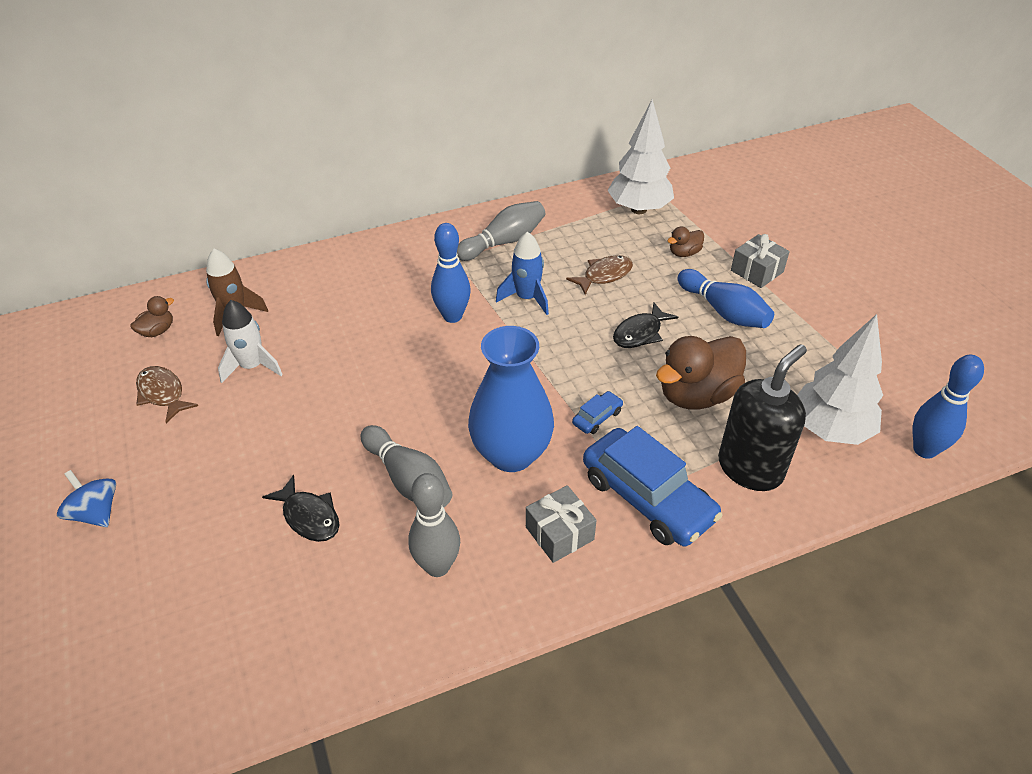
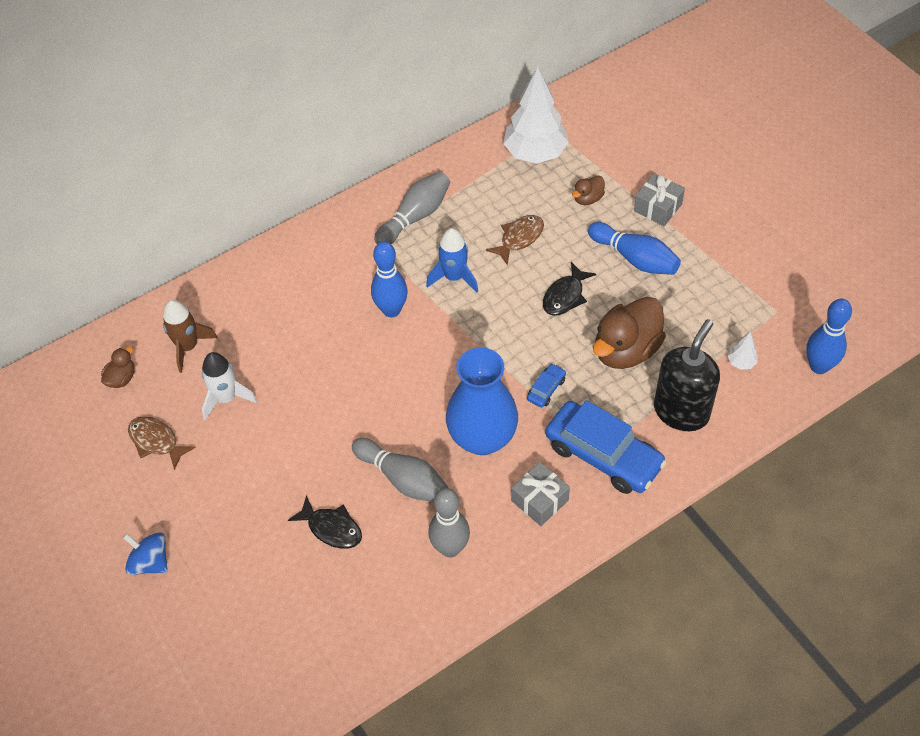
camera: 10 degrees left, 10 degrees up
(830, 429) = (741, 362): white tree -> white tree, size x0.42

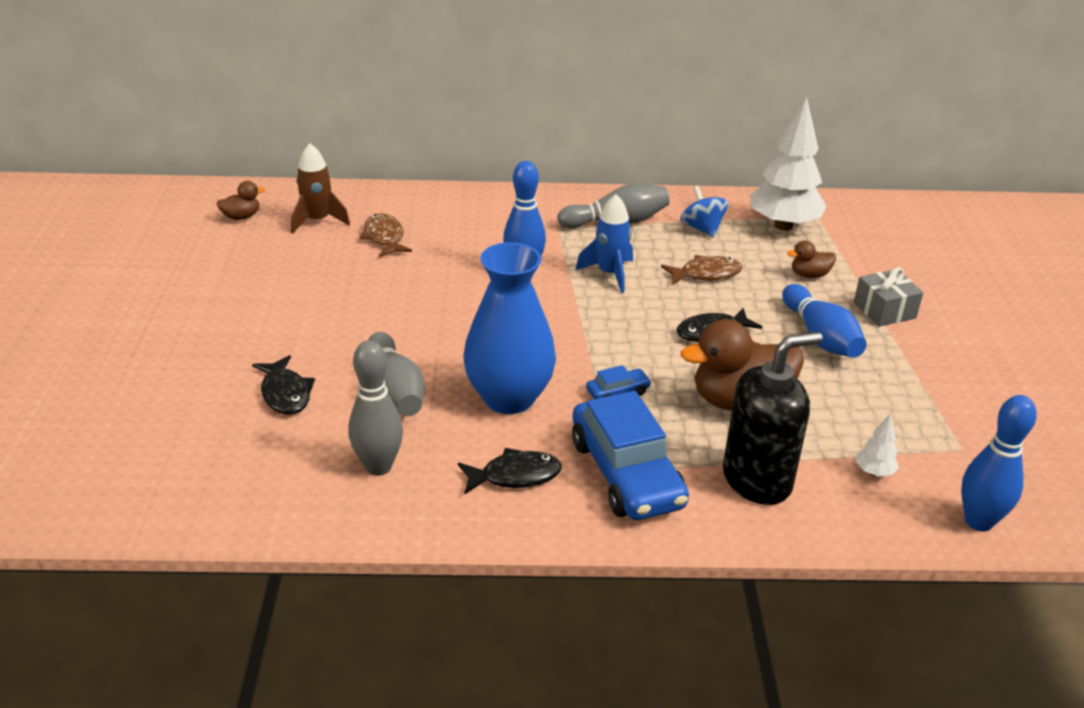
camera: 30 degrees right, 20 degrees down
(150, 562) = (106, 339): blue spinning top -> blue spinning top (702, 229)
(156, 441) = (216, 265): brown fish -> brown fish (384, 237)
(226, 398) = (307, 264): white rocket -> none
(539, 500) = (515, 476): grey gift -> black fish

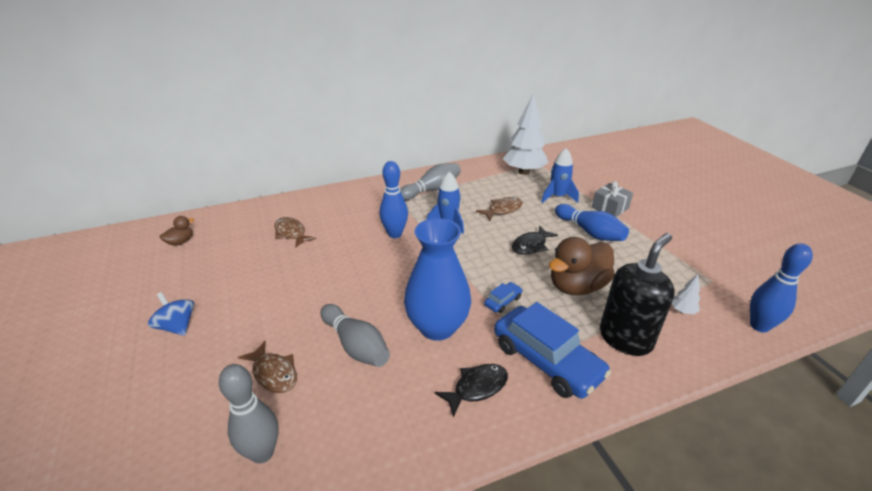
camera: 20 degrees left, 0 degrees up
(285, 393) = (273, 373): black fish -> brown fish
(318, 221) = (238, 232): brown rocket -> none
(378, 467) = (375, 414): grey bowling pin -> grey bowling pin (262, 453)
(702, 229) = (482, 183): blue spinning top -> blue spinning top (177, 326)
(809, 275) = (557, 197): brown duck -> blue rocket

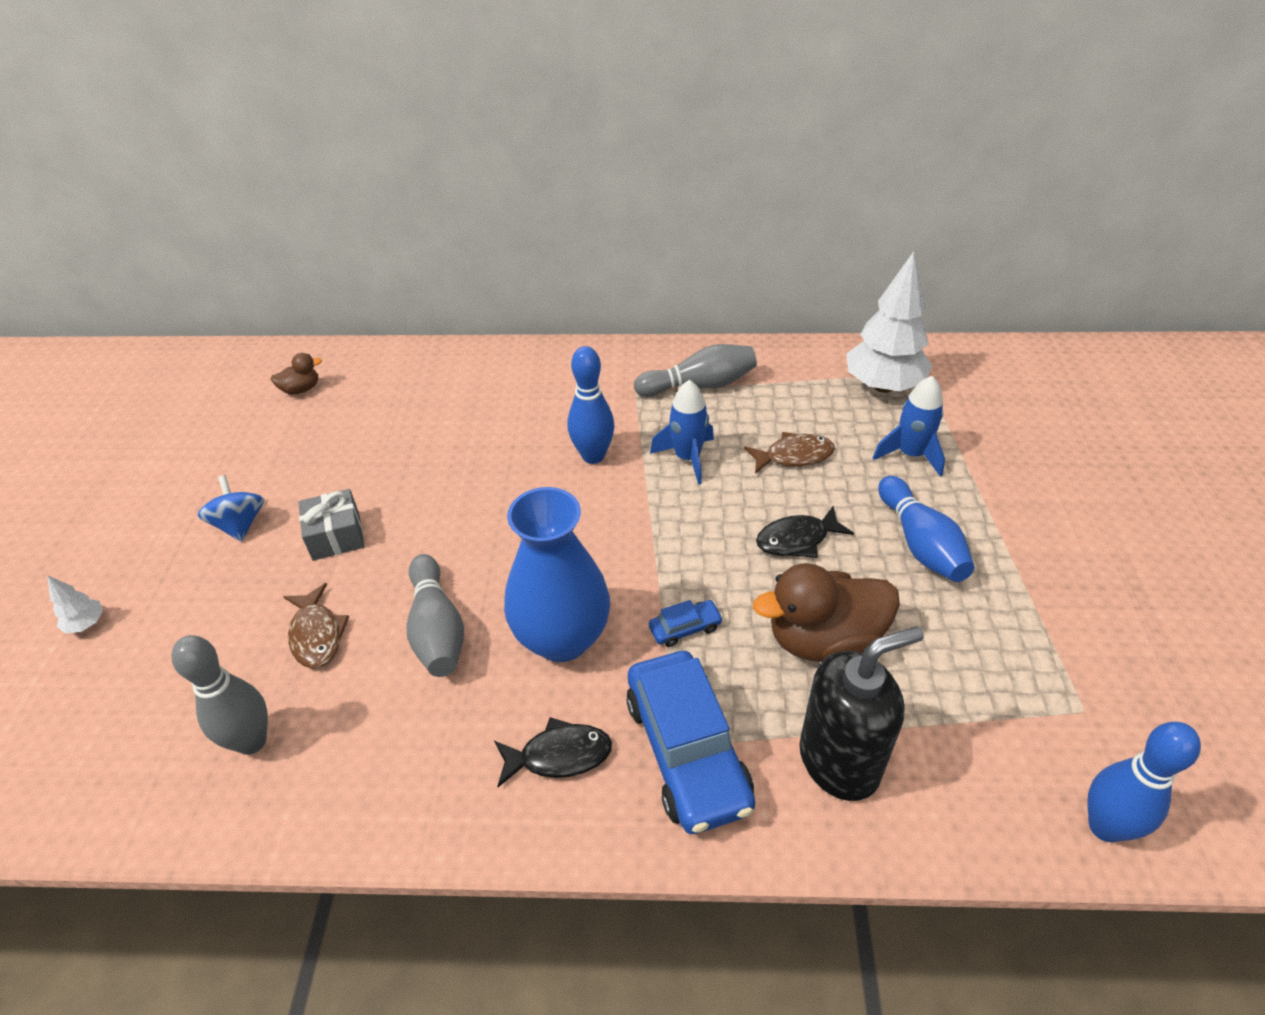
camera: 25 degrees right, 10 degrees up
(291, 233) = (448, 413): brown fish -> none
(610, 208) = (994, 503): grey gift -> grey gift (336, 536)
(682, 311) = (979, 748): white tree -> white tree (86, 624)

